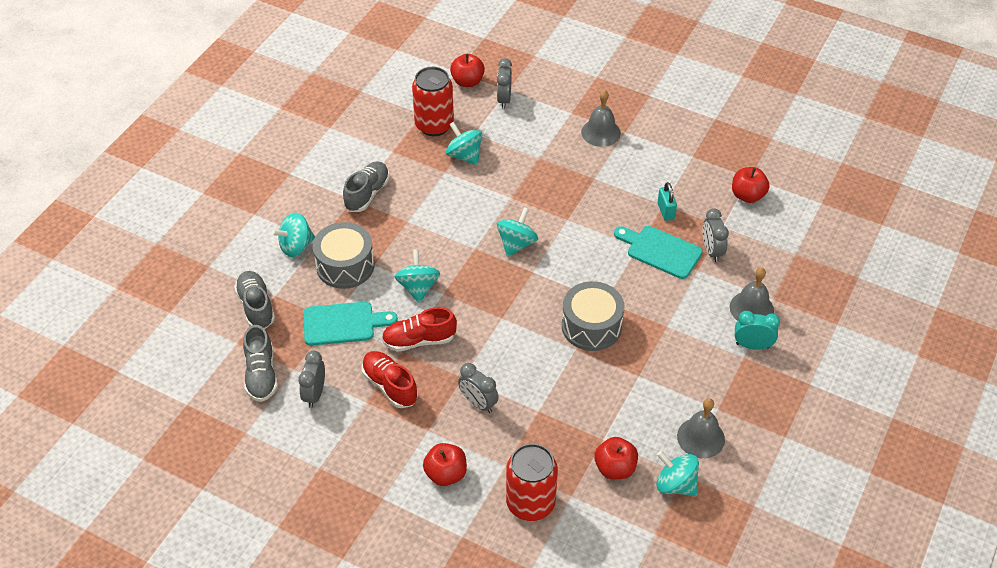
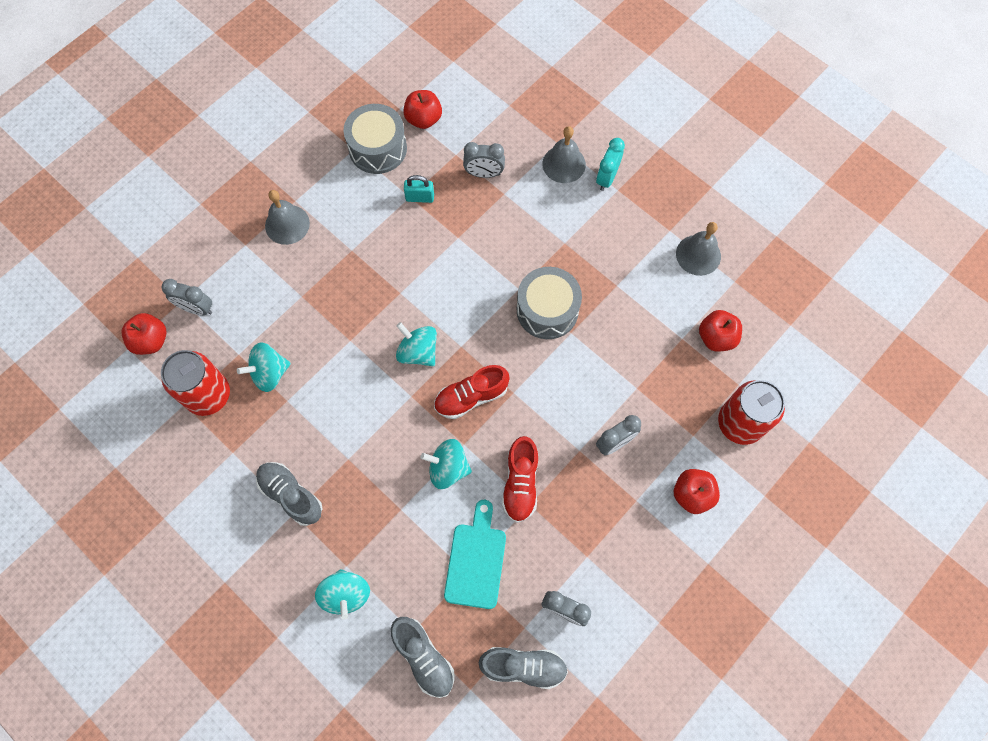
camera: 75 degrees left, 20 degrees up
(256, 306) = (424, 657): grey shoe -> grey shoe turned 120 degrees counterclockwise
(345, 266) = (393, 542): grey drum -> grey drum (378, 148)
(390, 386) = (572, 527): red shoe -> red shoe (471, 397)
(660, 251) = (470, 218): turquoise cutting board -> none
(675, 484) = (743, 291): turquoise spinning top -> none

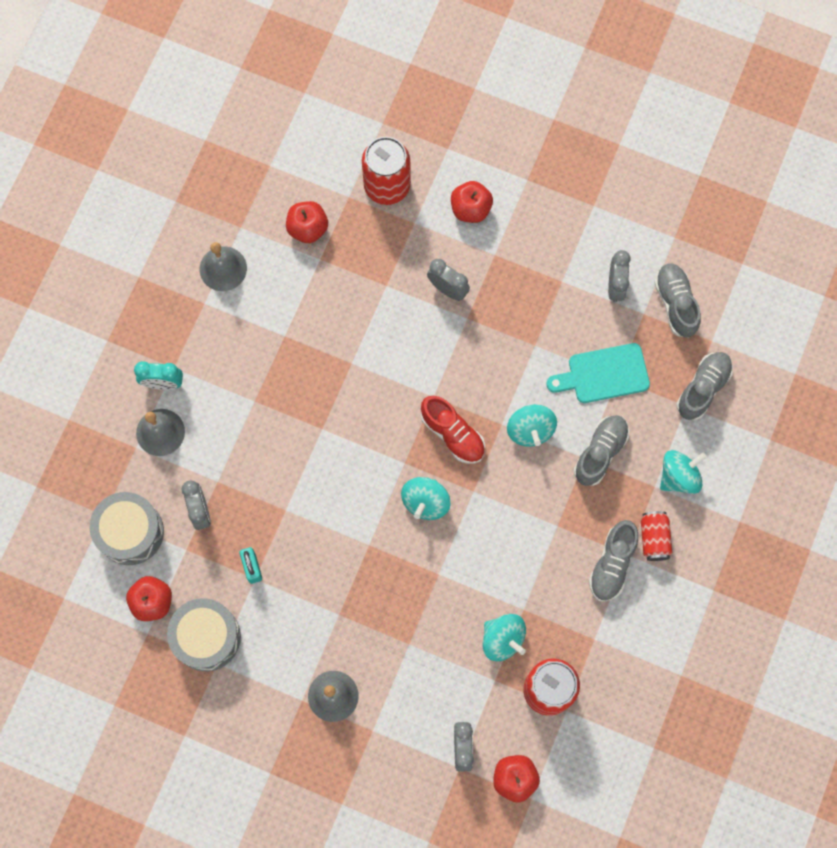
camera: 110 degrees left, 5 degrees up
(297, 545) = (654, 538): none -> red can
(400, 526) = (600, 452): none -> grey shoe
(520, 483) = (519, 360): red shoe -> none
(547, 310) = (335, 393): grey drum -> grey drum (130, 532)

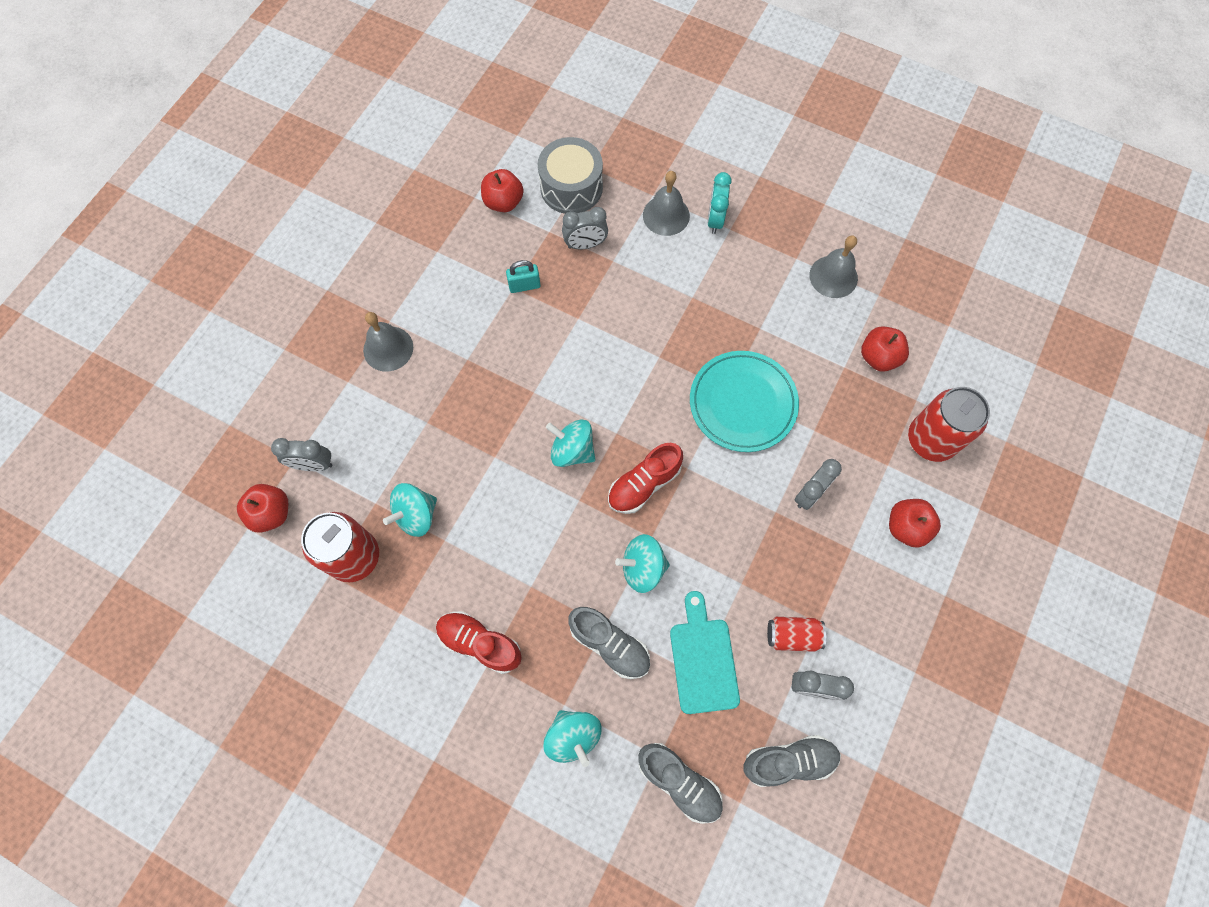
camera: 95 degrees right, 5 degrees down
(206, 637) = (463, 244): grey drum -> none
(364, 349) = (742, 403): none -> turquoise plate
(612, 564) = (480, 643): grey shoe -> red shoe
(654, 538) = (503, 696): red can -> red can (792, 635)

